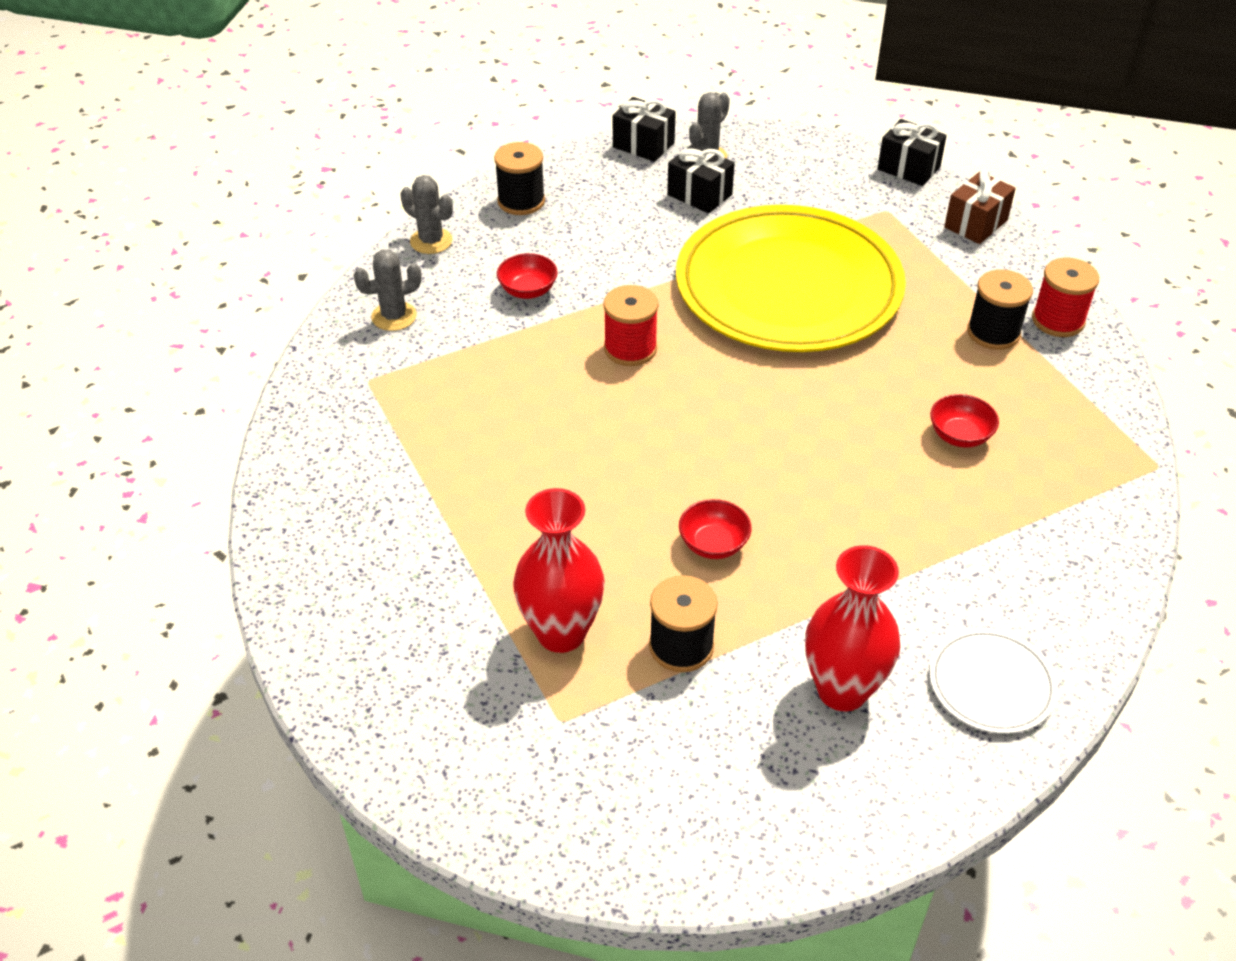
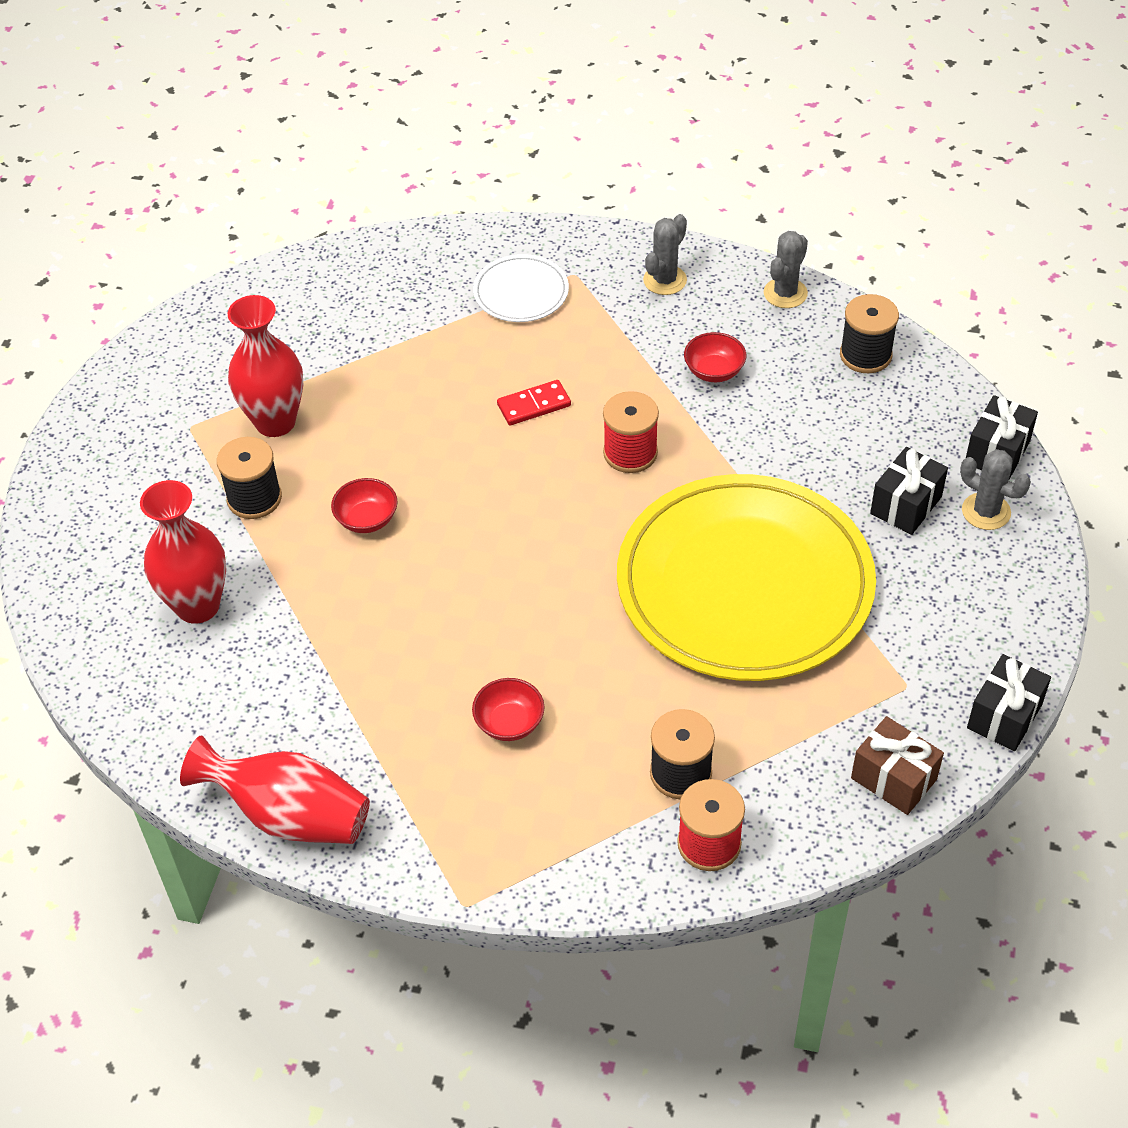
camera: 90 degrees right, 5 degrees up
(394, 316) = (665, 280): grey cactus -> grey cactus turned 60 degrees clockwise
(559, 414) = (534, 405): none -> red domino
(991, 684) = (192, 715): white plate -> white plate (521, 292)
(1096, 593) = (289, 815): none -> red vase

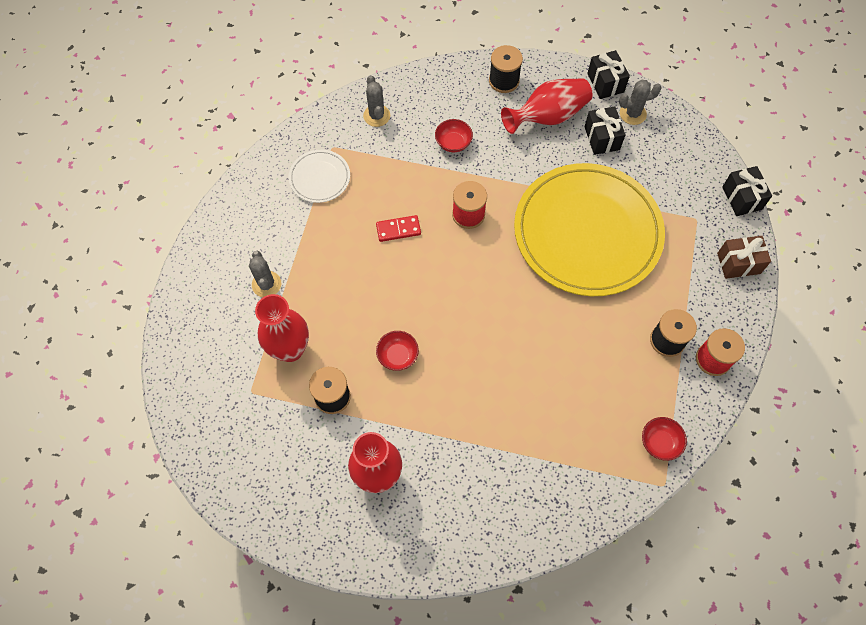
camera: 50 degrees left, 15 degrees up
(289, 815) = (548, 525): red vase -> red vase (548, 116)
(509, 723) = (579, 388): red bowl -> red bowl (660, 442)
(534, 405) = (398, 229): red domino -> red domino turned 60 degrees clockwise
(785, 293) = (435, 78): grey cactus -> grey cactus (266, 284)

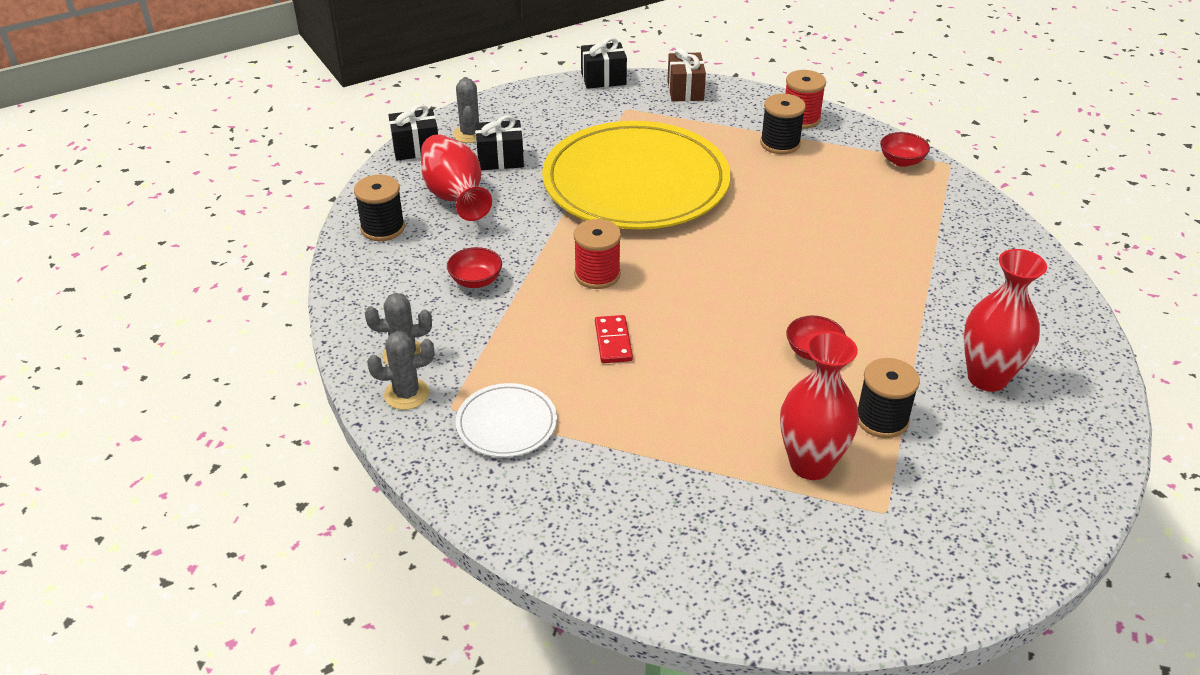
camera: 85 degrees left, 25 degrees down
(266, 284) = (698, 491): grey cactus -> grey cactus (406, 394)

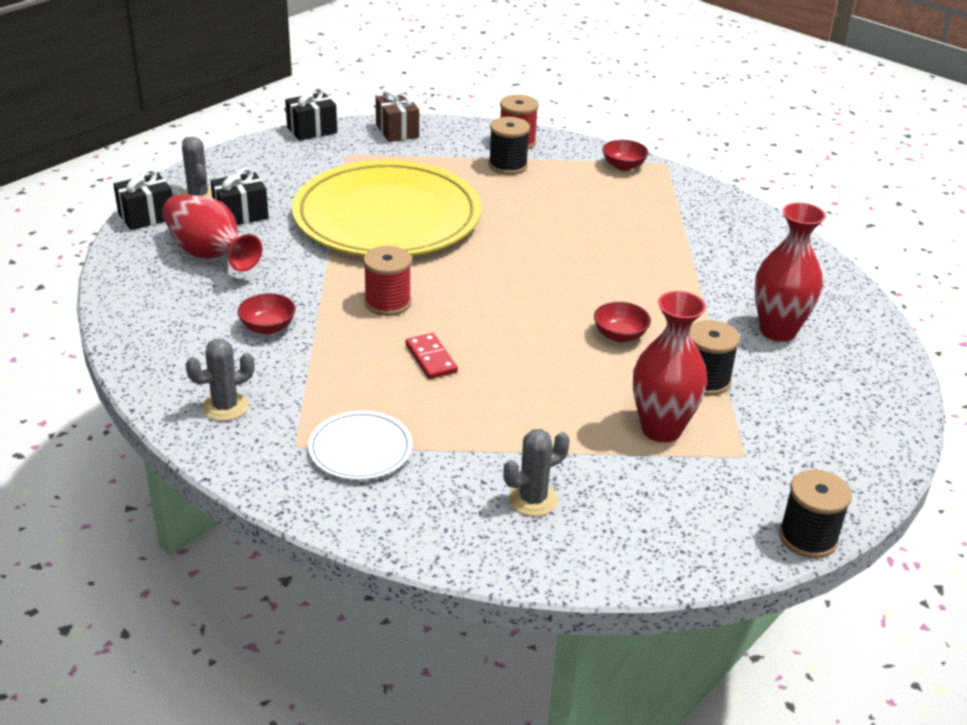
camera: 20 degrees left, 5 degrees down
(383, 228) = (146, 295): black spool -> black spool (808, 538)
(406, 394) = (245, 442): grey cactus -> grey cactus (533, 499)

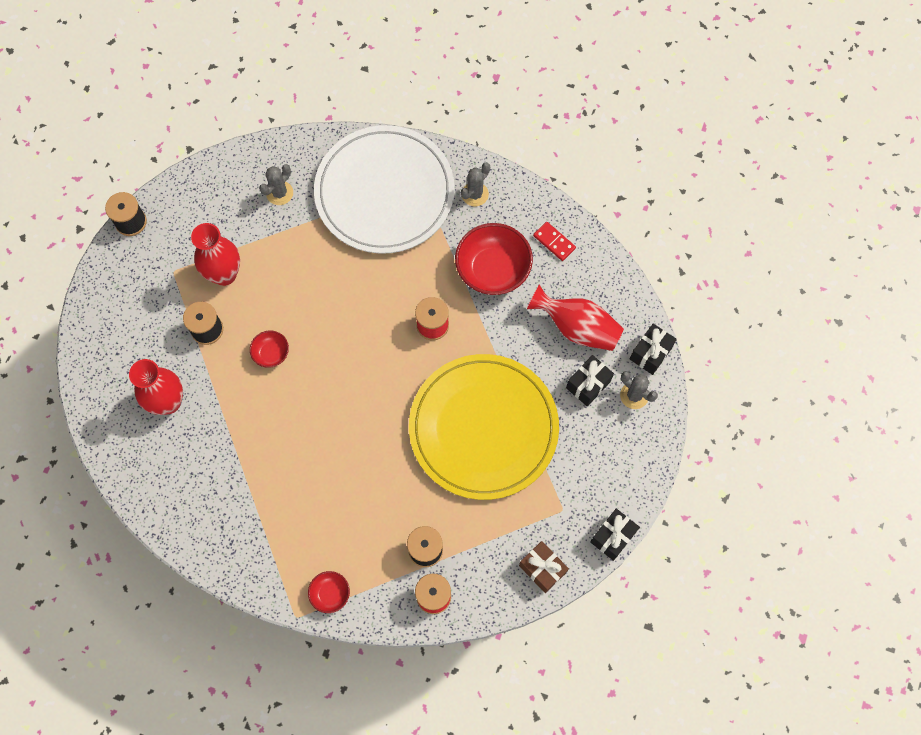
camera: 160 degrees right, 35 degrees up
(268, 327) = (493, 270): red bowl -> red bowl, size x2.01
(360, 449) = (384, 192): white plate -> white plate, size x2.35
(431, 358) = (380, 281): red domino -> red domino (554, 242)

